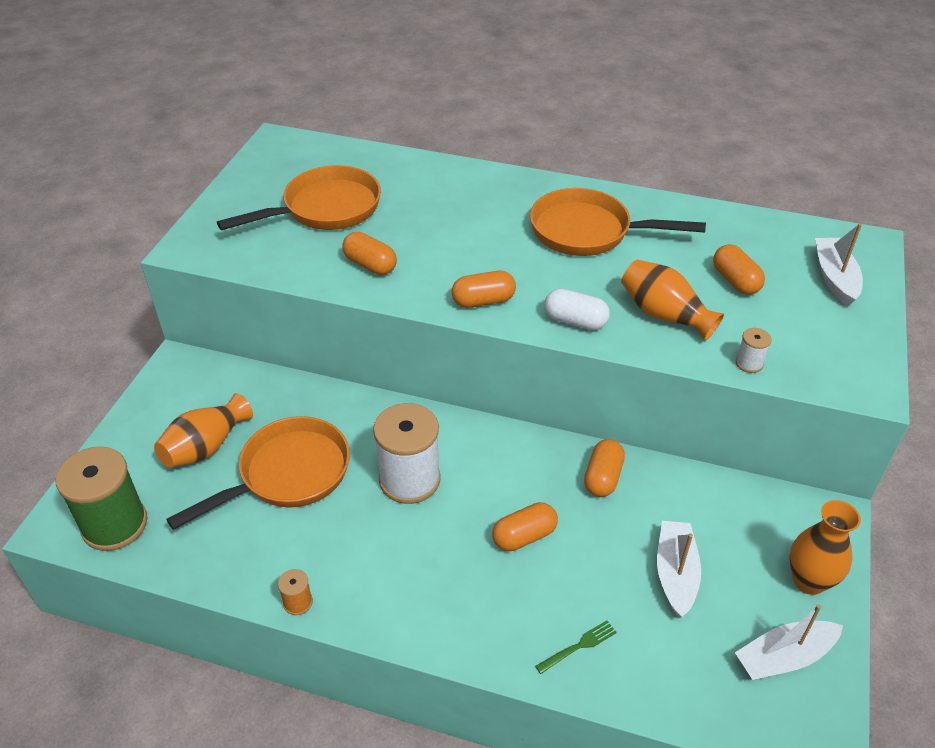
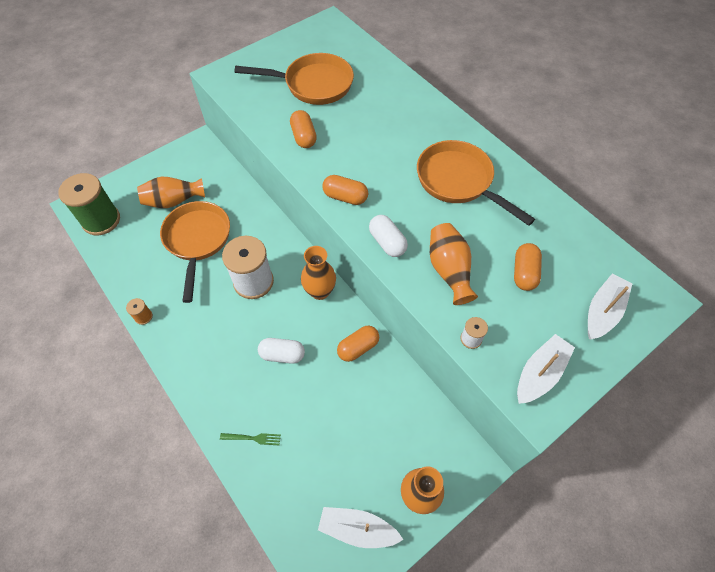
camera: 35 degrees right, 15 degrees up
(287, 474) = (197, 241): orange pan -> orange pan turned 90 degrees counterclockwise
(502, 445) = (320, 291): none -> orange vase
(524, 536) = (282, 355): orange capsule -> white capsule
(675, 573) = (344, 434): white boat -> white boat (540, 373)

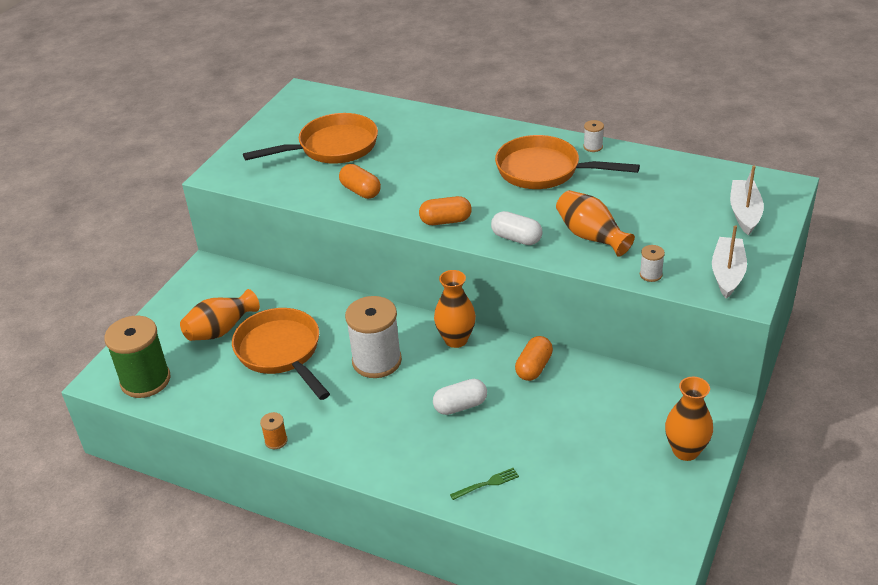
camera: 25 degrees left, 20 degrees down
(357, 529) = (649, 502): white boat -> none
(516, 174) = (593, 147): none -> white spool
(524, 273) = (658, 213): orange capsule -> none

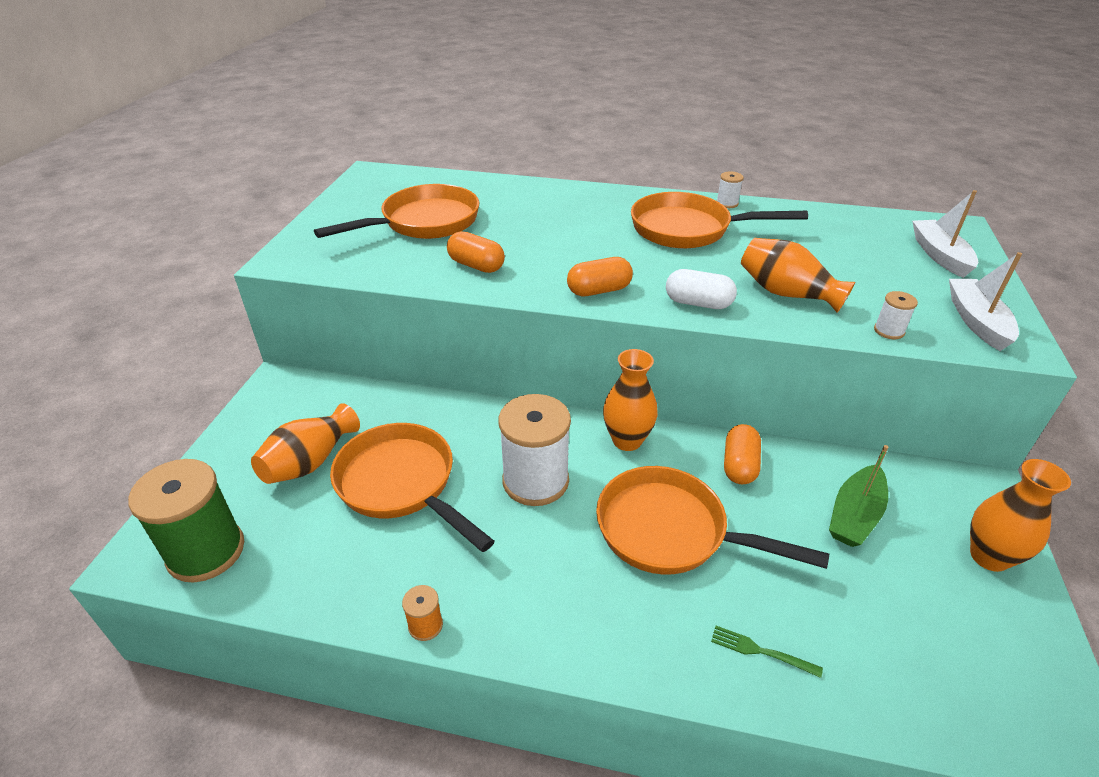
camera: 15 degrees left, 0 degrees up
(460, 406) = (671, 531): white capsule -> orange pan
(487, 484) = (761, 651): green fork -> green fork turned 120 degrees counterclockwise
(602, 412) = (855, 515): none -> green boat

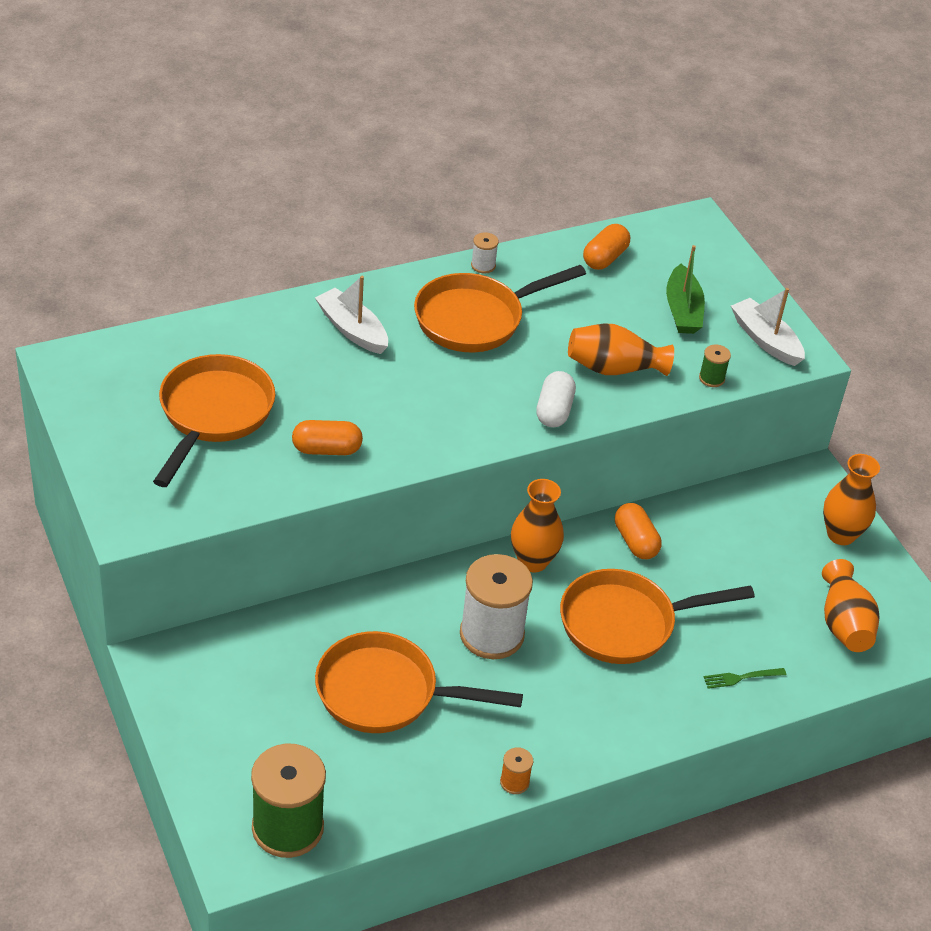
camera: 40 degrees left, 5 degrees up
(310, 462) = (284, 715): orange vase -> orange vase (844, 623)
(599, 290) = (463, 432): orange capsule -> orange capsule (604, 258)
(698, 303) = (554, 411): white capsule -> white capsule turned 60 degrees counterclockwise
(855, 515) = (741, 544): green boat -> green boat (683, 310)
(889, 331) = (711, 378): white spool -> green spool
(939, 255) = (702, 268): white boat -> white boat (352, 330)

